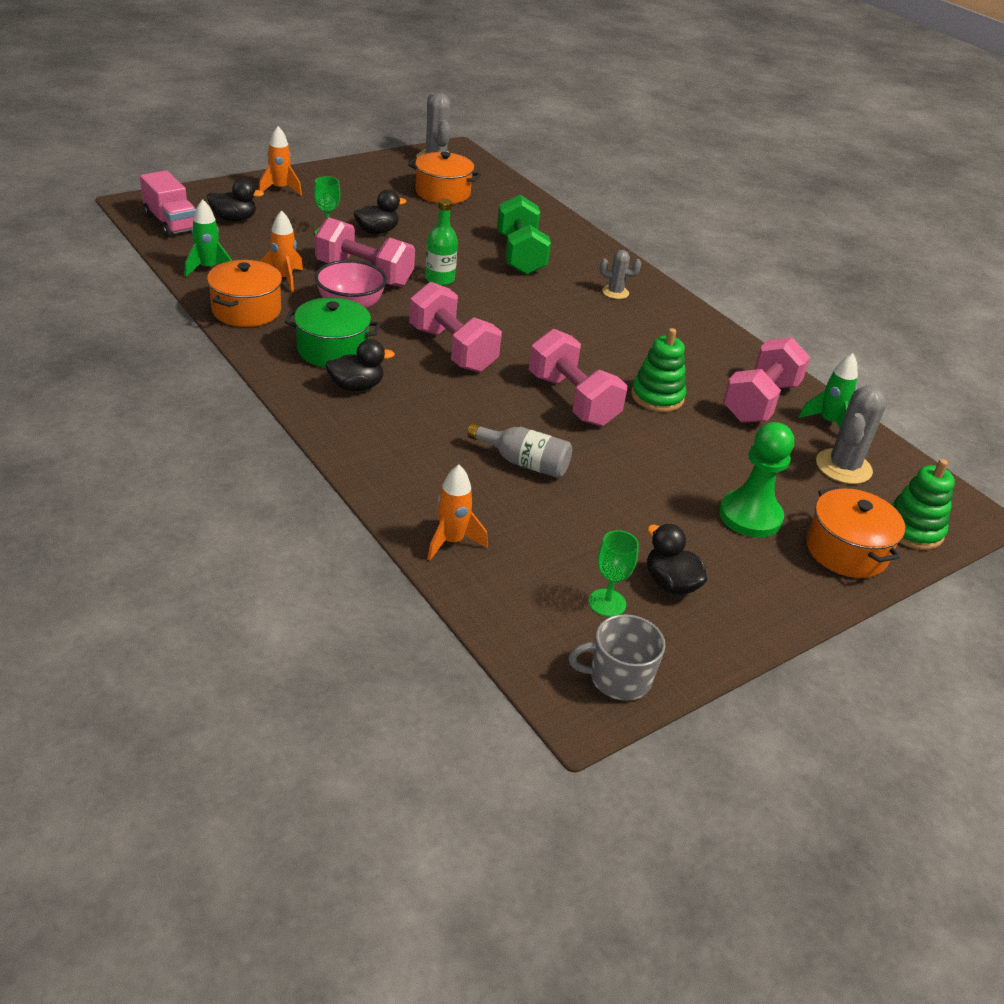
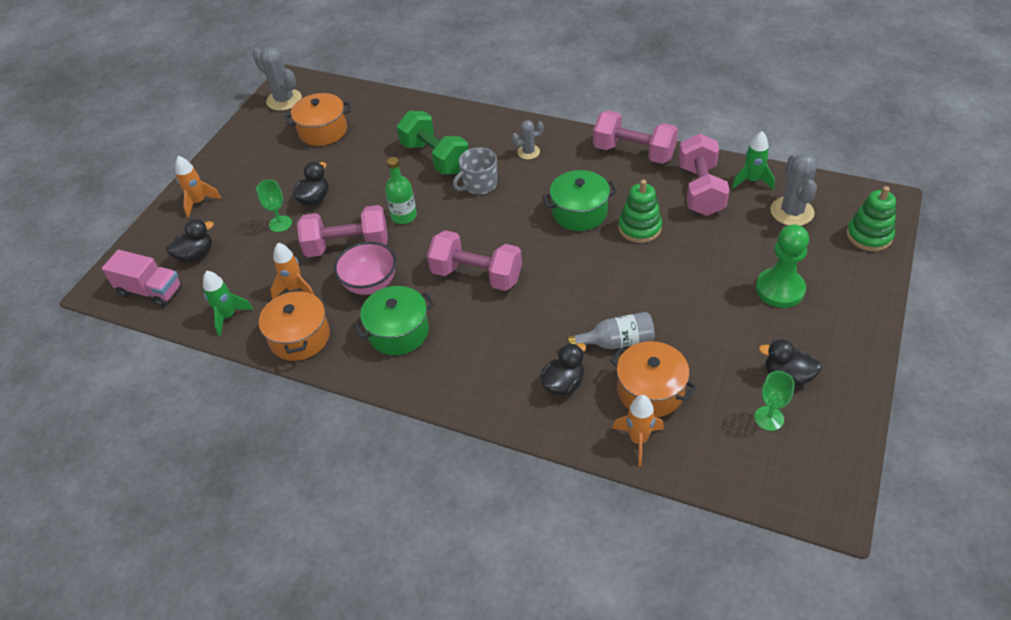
camera: 25 degrees left, 10 degrees up
(356, 386) = (448, 353): black duck -> black duck (563, 384)
(572, 400) = (593, 267): pink dumbbell -> pink dumbbell (634, 152)
(610, 356) = (579, 212): none -> green pot
(618, 678) = (828, 470): grey mug -> grey mug (479, 184)
(846, 551) = (851, 278): orange pot -> orange pot (650, 391)

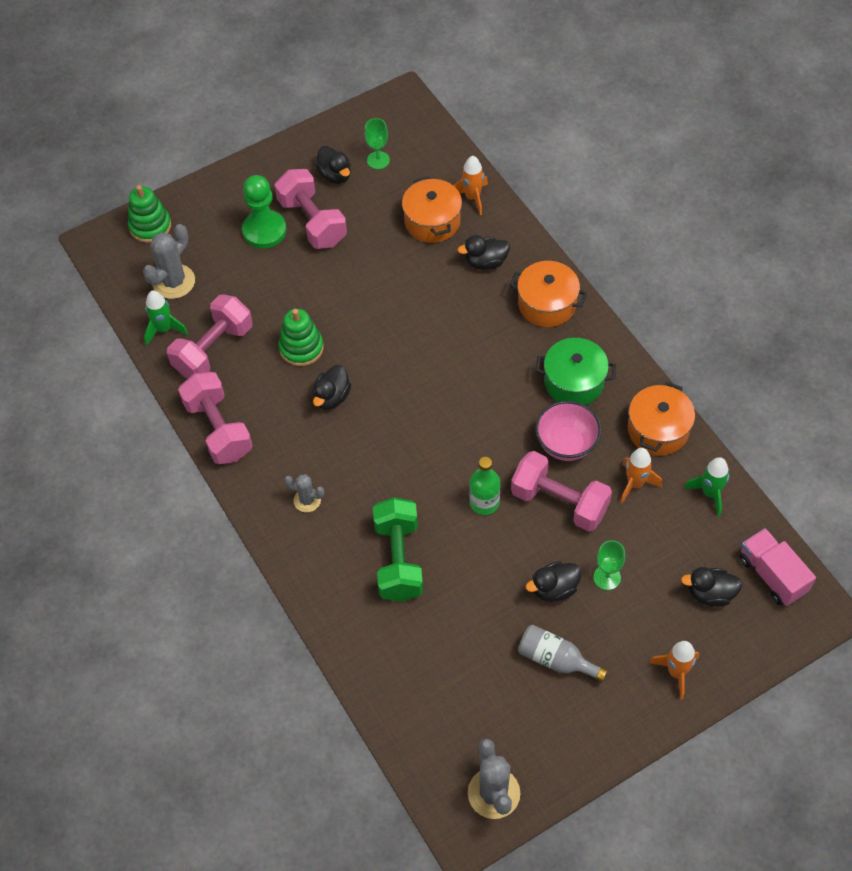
camera: 145 degrees left, 10 degrees up
(323, 131) = (483, 694): orange pot -> orange pot (547, 304)
(476, 275) = (471, 393): pink dumbbell -> pink dumbbell (312, 222)
(479, 184) = (387, 492): grey mug -> none
(579, 212) = (332, 397): green pot -> black duck
(616, 342) = (419, 268): grey bottle -> grey bottle (556, 659)

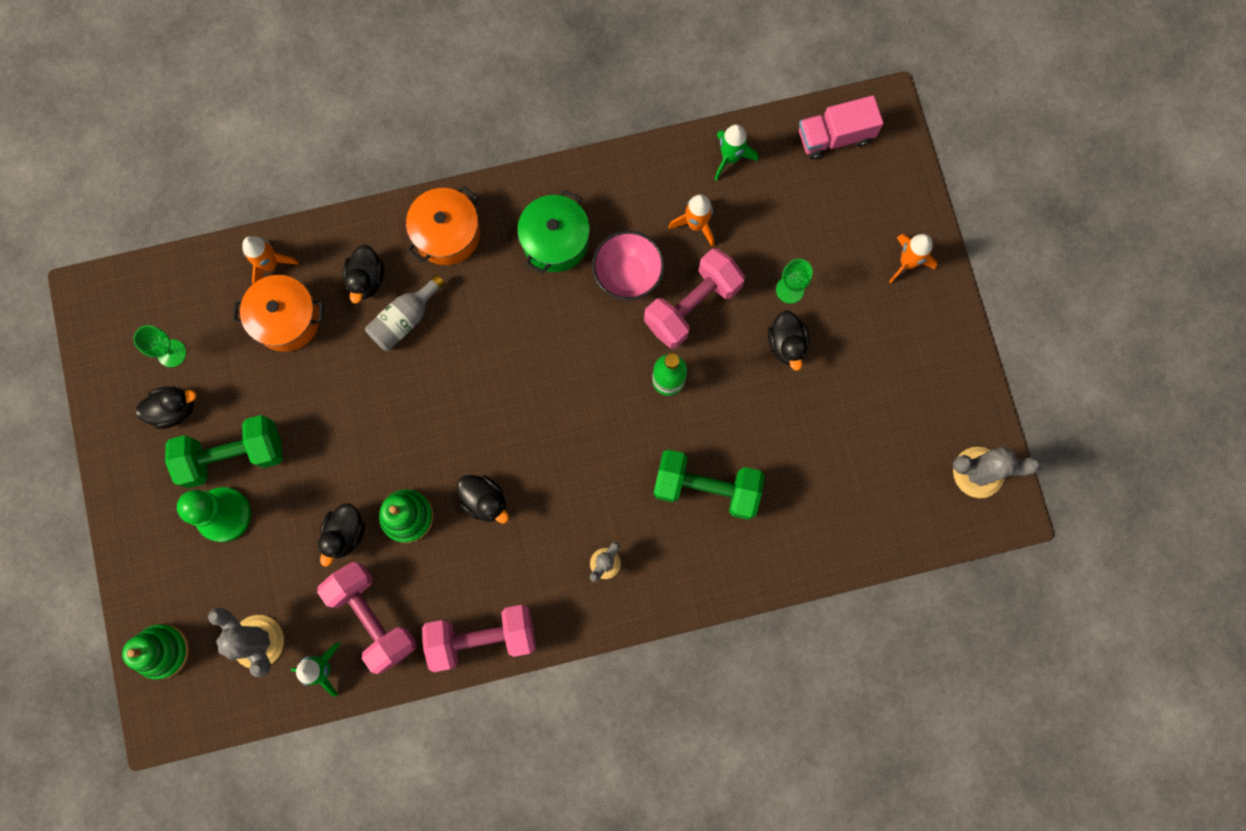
camera: 75 degrees left, 20 degrees up
(312, 222) = (233, 455): pink dumbbell -> green dumbbell
(556, 659) = (861, 369): grey bottle -> grey bottle (405, 319)
(658, 430) = (641, 179): orange pot -> none
(710, 594) = (836, 200): black duck -> black duck (345, 534)

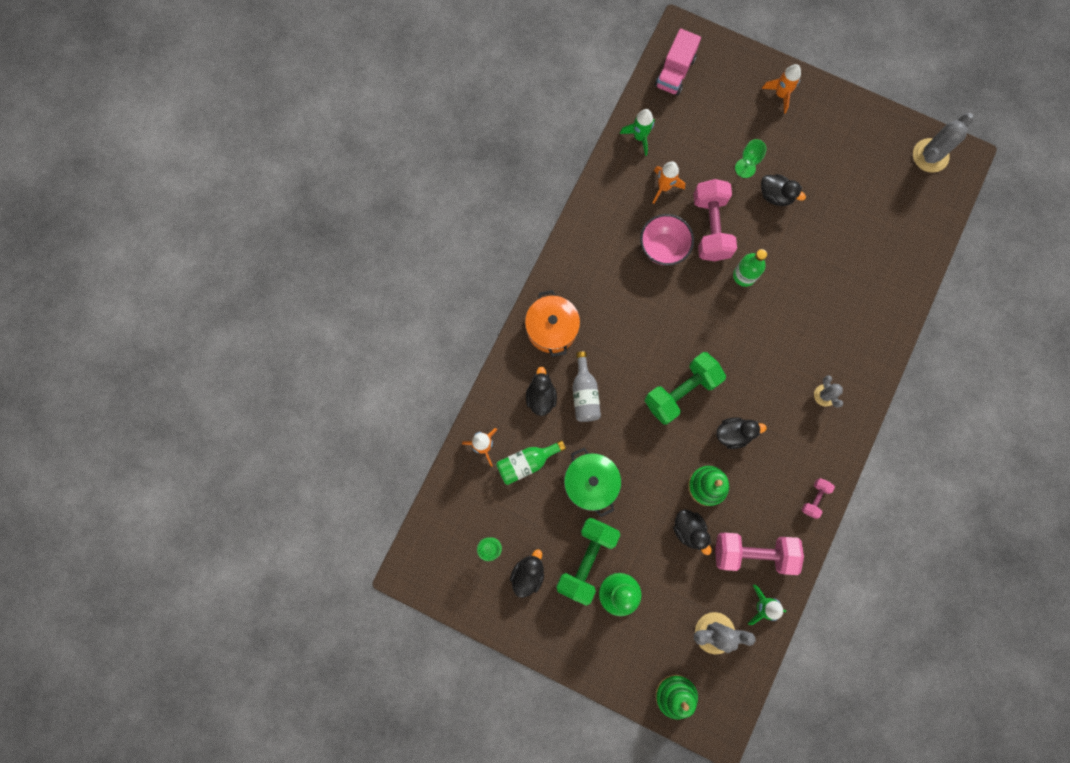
camera: 50 degrees left, 0 degrees up
(287, 319) = (526, 463): orange pot -> green bottle
(366, 279) = (541, 397): black duck -> black duck turned 135 degrees counterclockwise
(482, 637) = (814, 498): pink dumbbell -> pink dumbbell, size x0.48
(555, 241) = (608, 271): green pot -> green pot (590, 483)
(706, 488) = (824, 305): green dumbbell -> green dumbbell (681, 391)

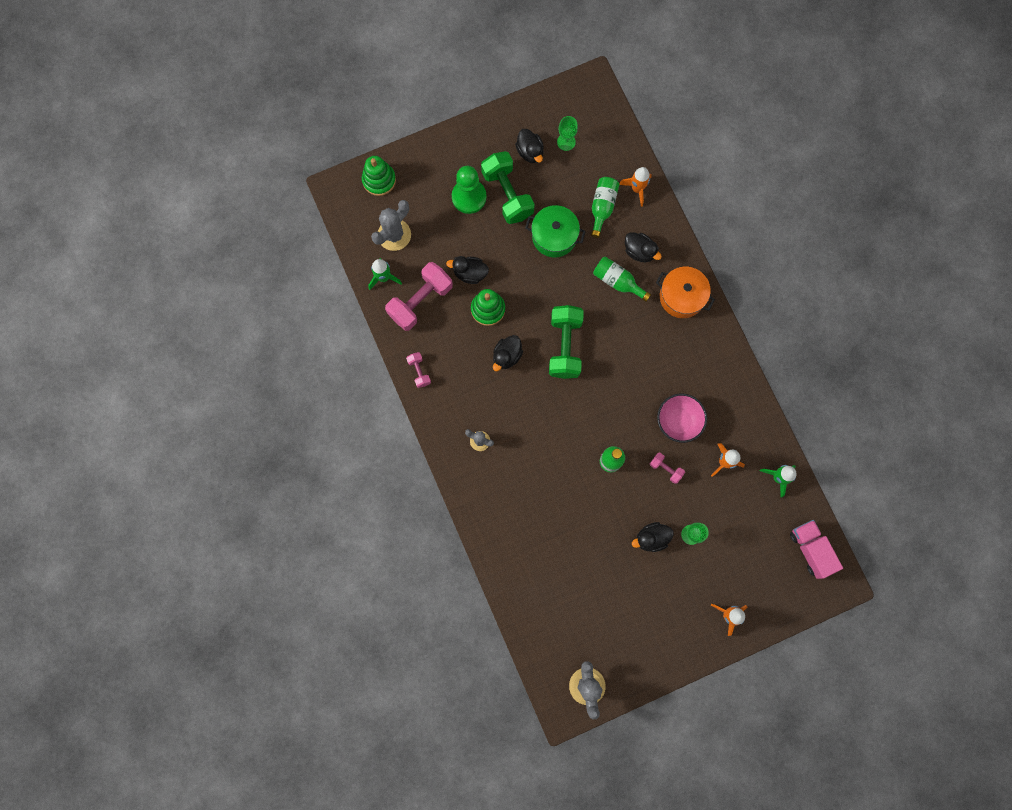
camera: 130 degrees right, 0 degrees up
(584, 394) = (617, 281): grey bottle -> green bottle
(711, 227) = (665, 469): pink dumbbell -> pink dumbbell, size x0.48

